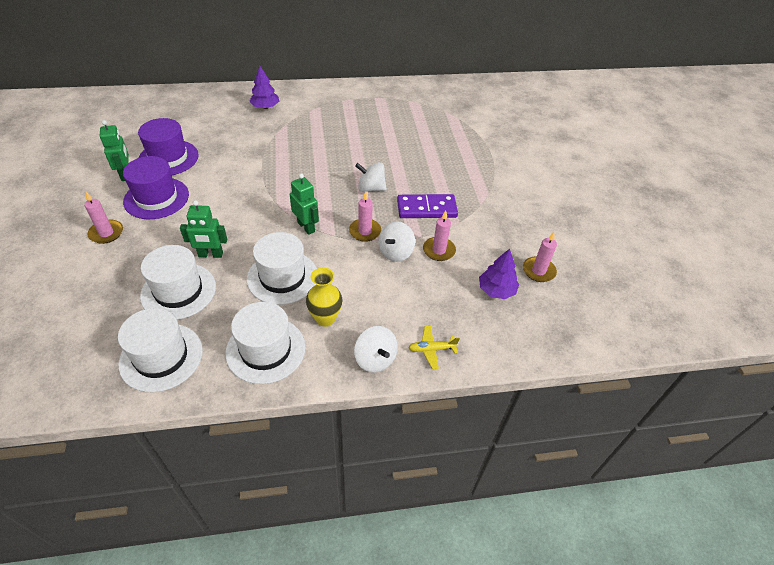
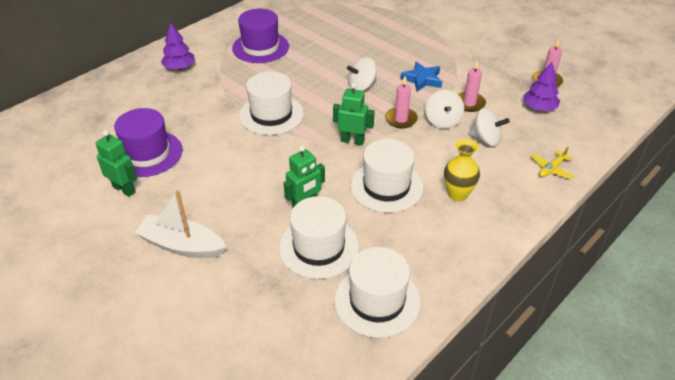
camera: 35 degrees left, 5 degrees down
(106, 233) = (182, 245): pink candle -> white boat
(156, 198) = (187, 191): purple hat -> purple hat (260, 47)
(265, 349) = (447, 242): white hat -> white hat (271, 114)
(375, 359) = (526, 198): white spinning top -> white spinning top (485, 139)
(426, 208) = (422, 79): purple domino -> blue star

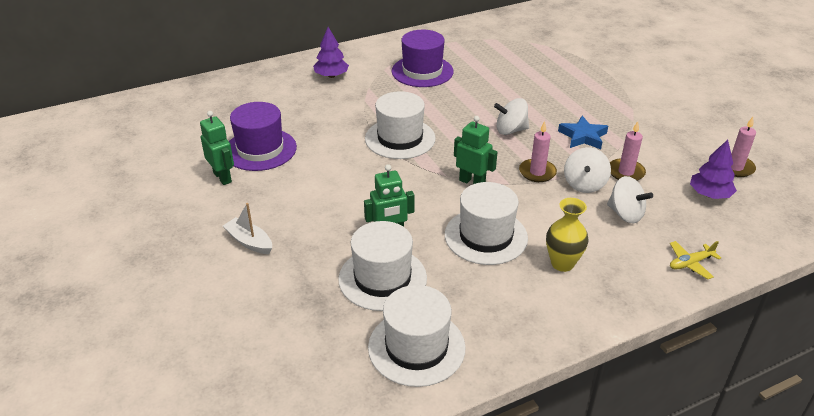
camera: 20 degrees right, 5 degrees down
(182, 245) = (249, 242): white boat -> white boat, size x0.64

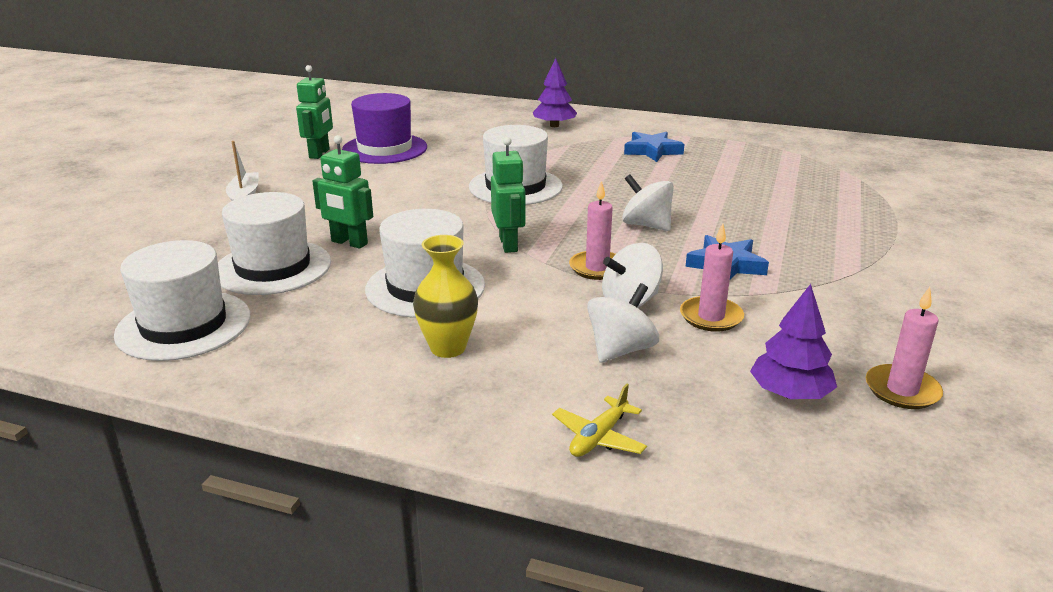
camera: 45 degrees right, 10 degrees down
(422, 71) = (652, 151): purple hat -> blue star
(625, 214) = (620, 350): white spinning top -> white spinning top turned 135 degrees counterclockwise
(690, 263) = (599, 437): yellow plane -> yellow plane turned 75 degrees counterclockwise

